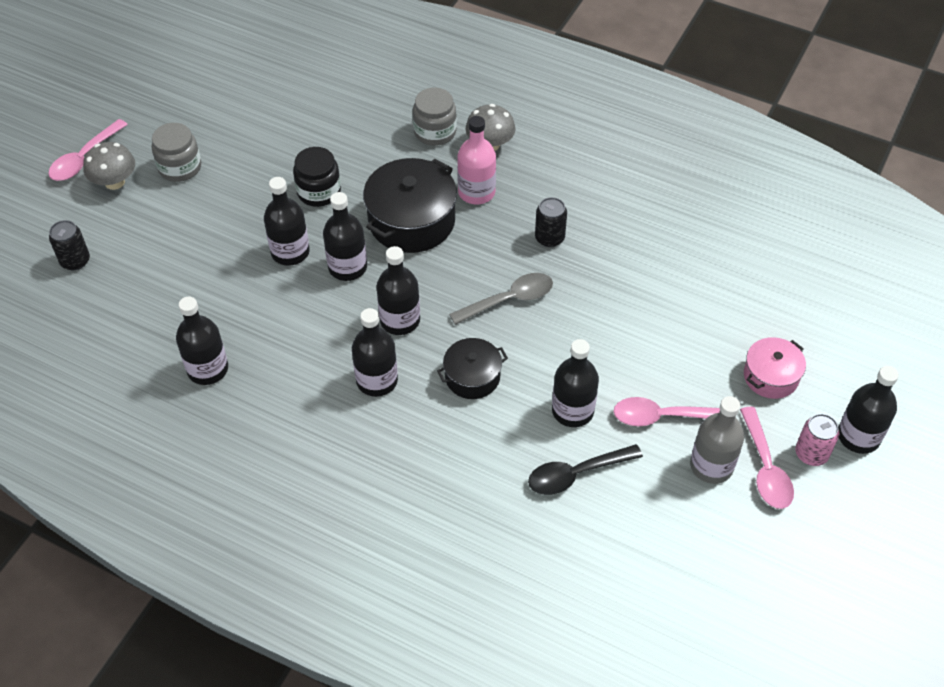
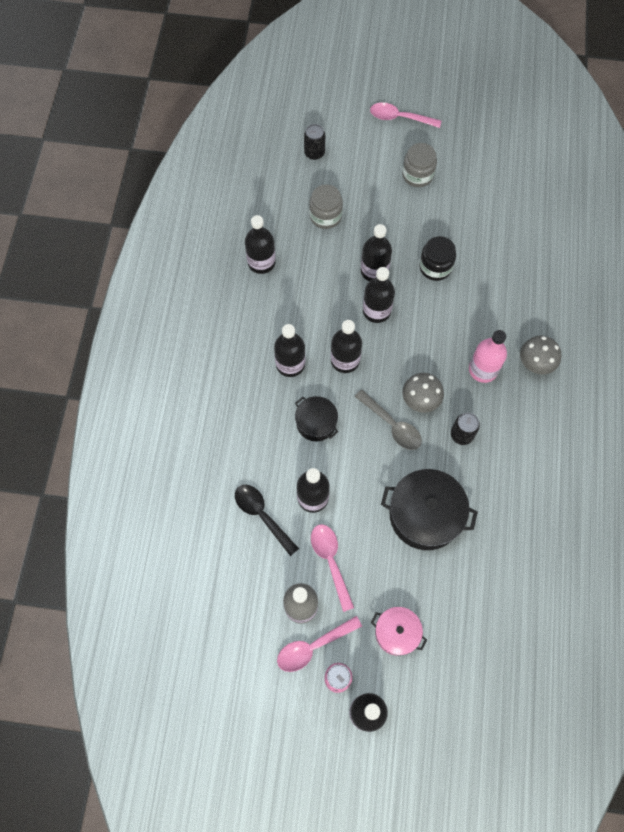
camera: 70 degrees right, 15 degrees up
(114, 182) = (387, 144): grey mushroom -> grey mushroom (420, 400)
(411, 221) = (436, 336): black pot -> black pot (425, 515)
(435, 132) = (529, 321): grey jar -> grey jar (325, 216)

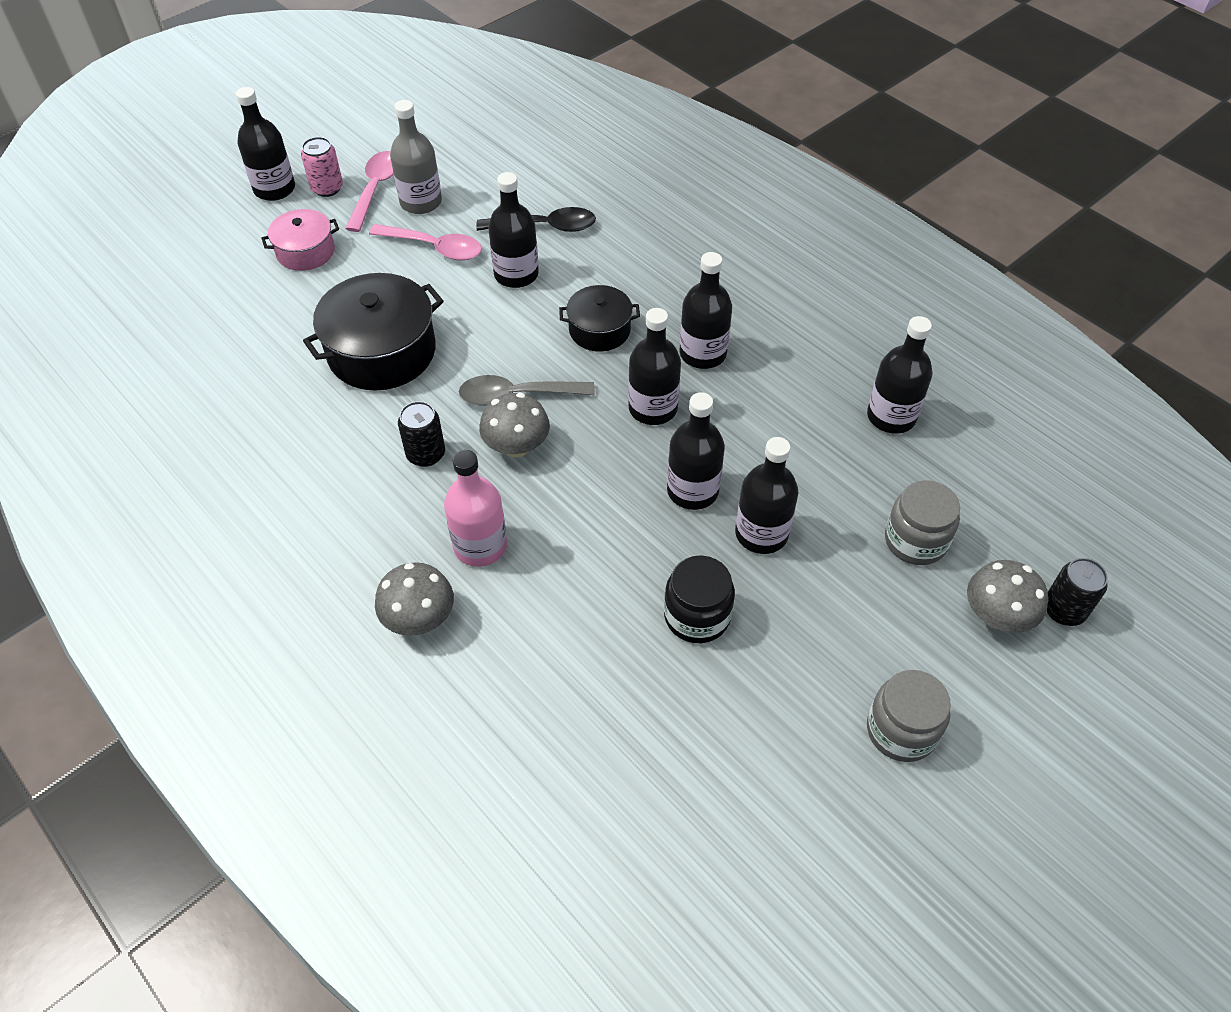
camera: 130 degrees right, 15 degrees down
(337, 172) = (996, 616): none -> grey mushroom
(399, 118) = (1062, 803): pink spoon -> none

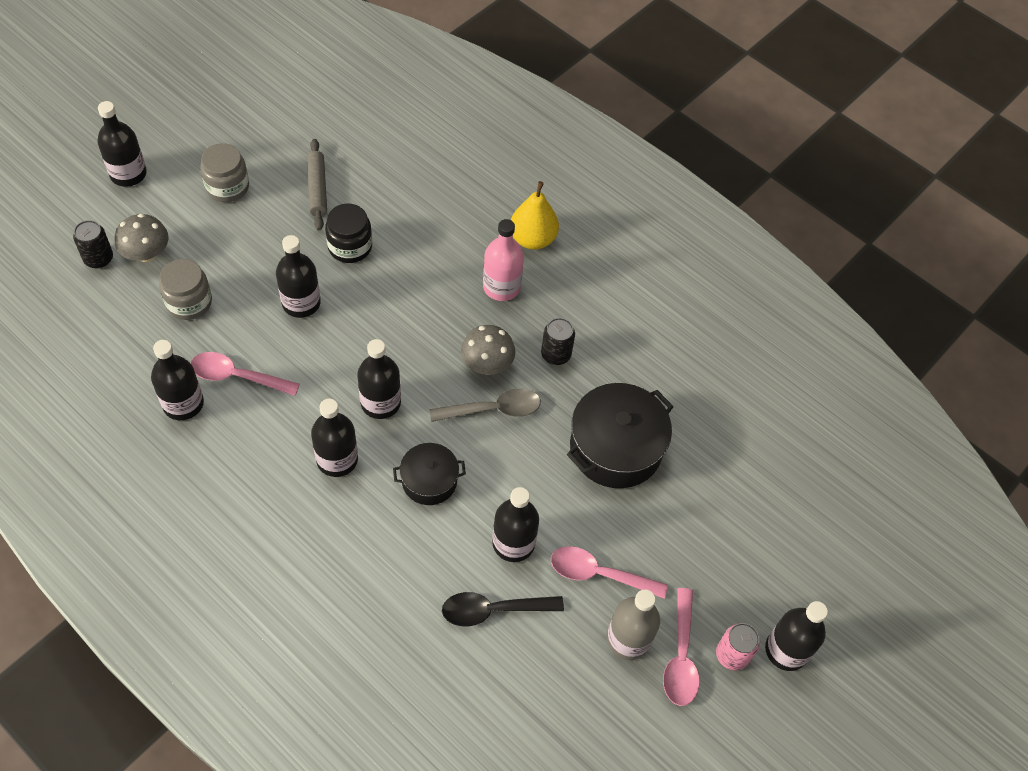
camera: 170 degrees right, 5 degrees up
(305, 251) = (722, 561): pink pot -> none
(419, 618) = (533, 239): grey mushroom -> yellow pear
(692, 491) = (350, 333): black bottle -> black bottle (128, 174)
(753, 721) = (317, 189): none -> grey rolling pin
(832, 444) = (237, 376): none -> pink spoon

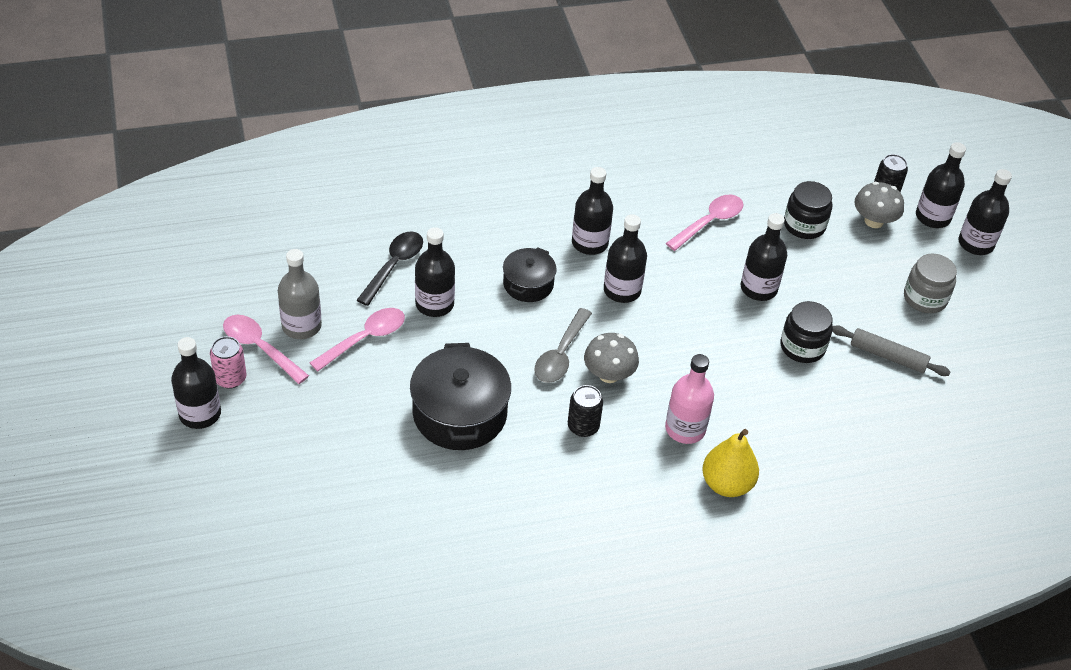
camera: 125 degrees right, 10 degrees down
(183, 404) = (705, 185): black bottle -> black bottle (932, 217)
(189, 302) = (804, 225): grey jar -> black jar

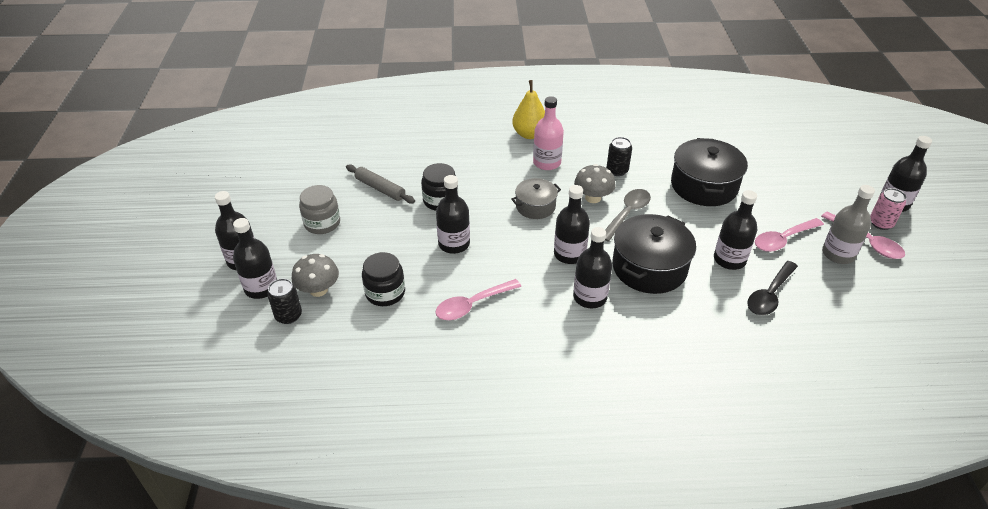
camera: 165 degrees left, 5 degrees down
(528, 284) = (649, 267): black pot -> black pot, size x1.72
(680, 352) = (535, 206): none -> grey pot

